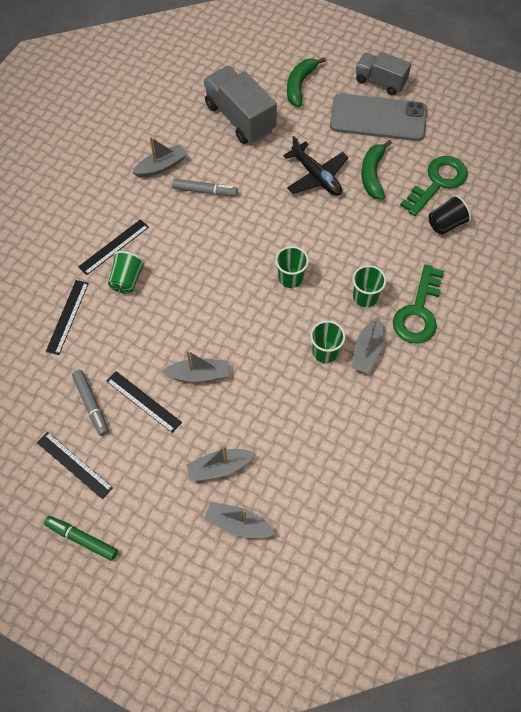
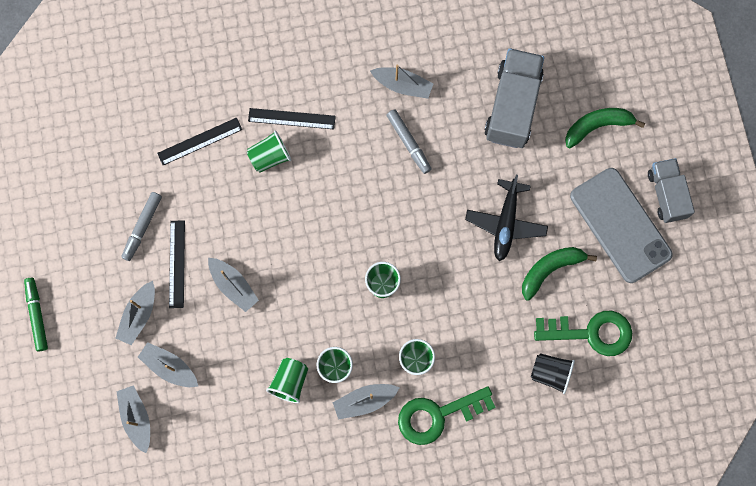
camera: 50 degrees right, 15 degrees up
(74, 465) = (86, 259): black ruler -> none
(157, 459) = (139, 315): none -> grey boat
(308, 390) = (290, 381): none -> green cup

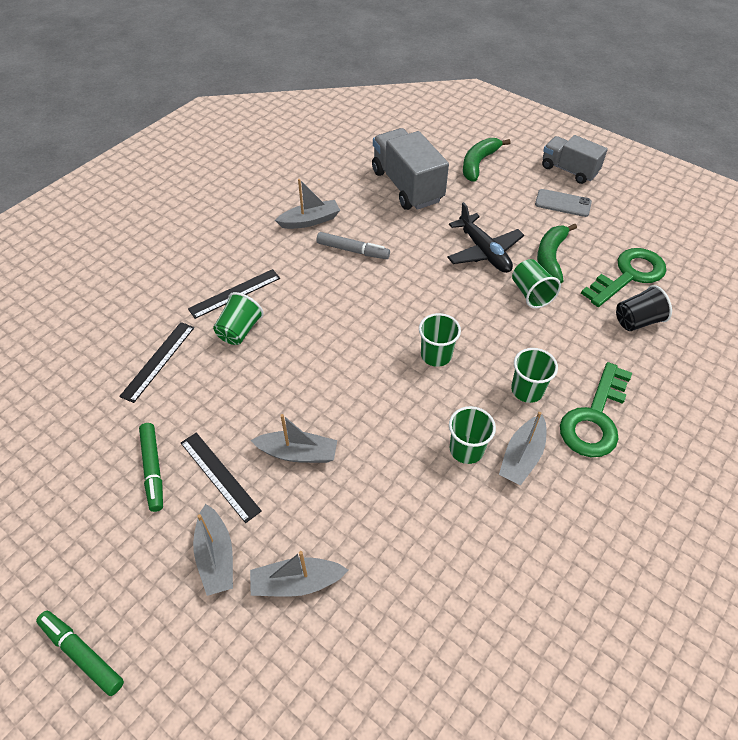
camera: 40 degrees left, 25 degrees down
(136, 418) = (304, 672): grey boat -> none
(142, 227) = (153, 469): grey marker -> green marker
(290, 381) = (436, 495): green cup -> green cup (531, 293)
(620, 225) = (563, 203): grey phone -> grey phone, size x0.50

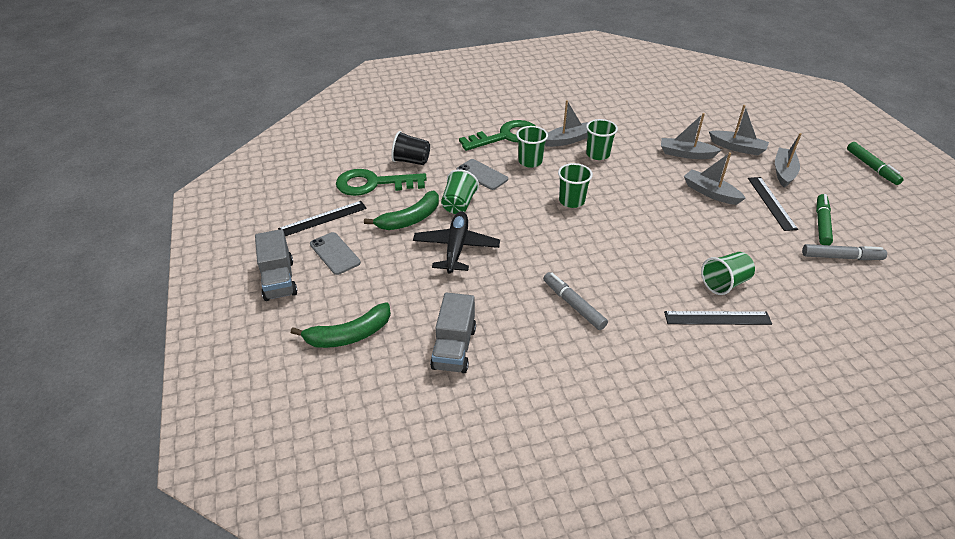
camera: 145 degrees left, 10 degrees down
(128, 424) = (841, 257): none -> grey marker
(158, 361) = (809, 291): black ruler -> black ruler (323, 218)
(310, 220) = (595, 360): grey boat -> grey boat (686, 154)
(407, 186) = (454, 348): grey truck -> grey truck, size x0.65
(552, 341) = (482, 174): none -> grey phone

